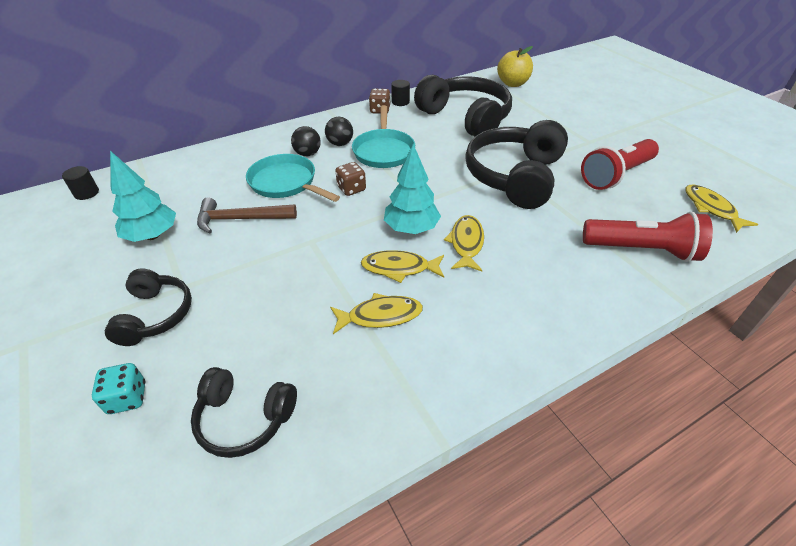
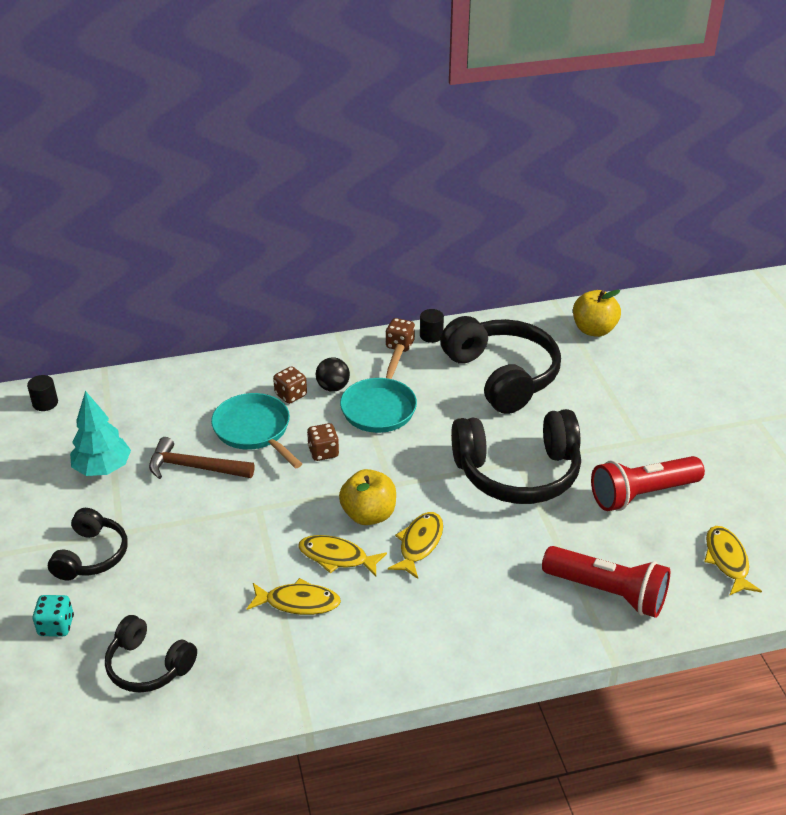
camera: 15 degrees right, 5 degrees down
(307, 154) = (291, 395): black ball -> brown dice
(411, 228) = (368, 515): turquoise tree -> yellow apple
(515, 176) = (518, 472): black headphones -> black headphones turned 135 degrees counterclockwise

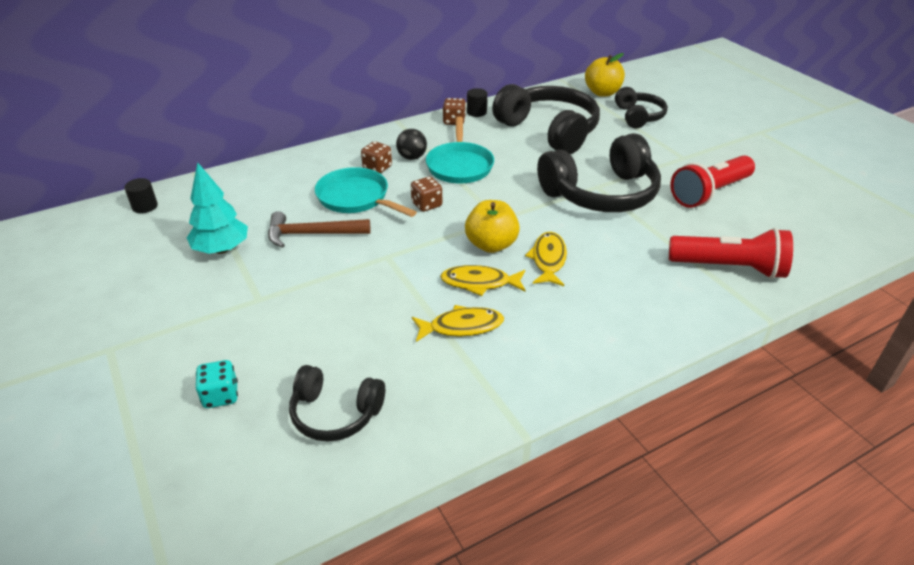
camera: 15 degrees left, 0 degrees up
(91, 555) = (236, 324): black headphones -> black headphones (638, 116)
(727, 560) = (806, 228): yellow fish -> none

